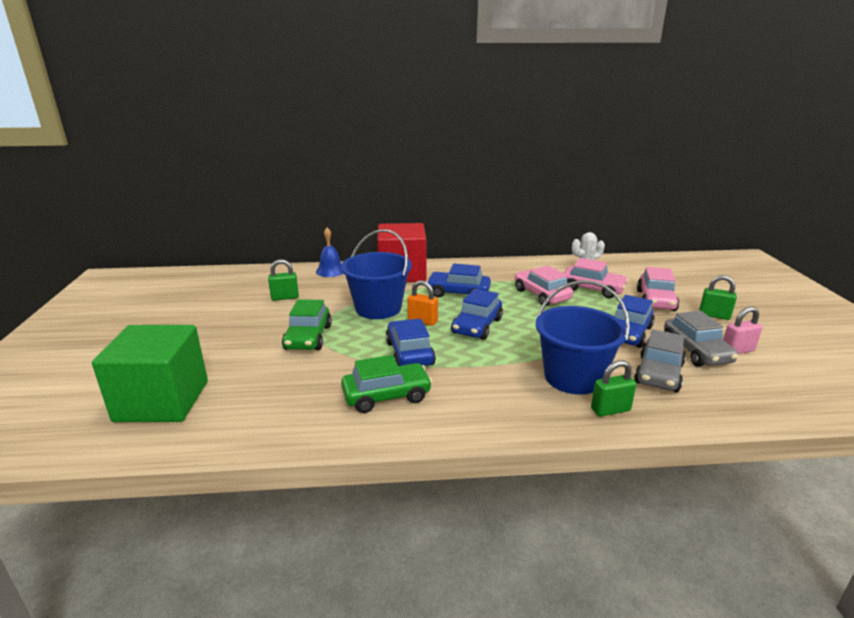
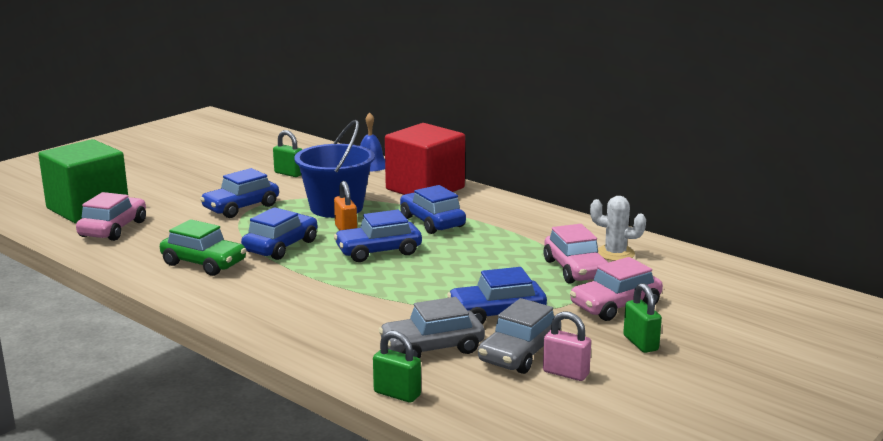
camera: 45 degrees right, 5 degrees down
(308, 337) = (241, 207): green car -> blue car
(541, 295) = (505, 253): pink car -> pink car (113, 229)
(573, 377) = (355, 315): blue bucket -> none
(610, 410) = (324, 344): green padlock -> green padlock (397, 394)

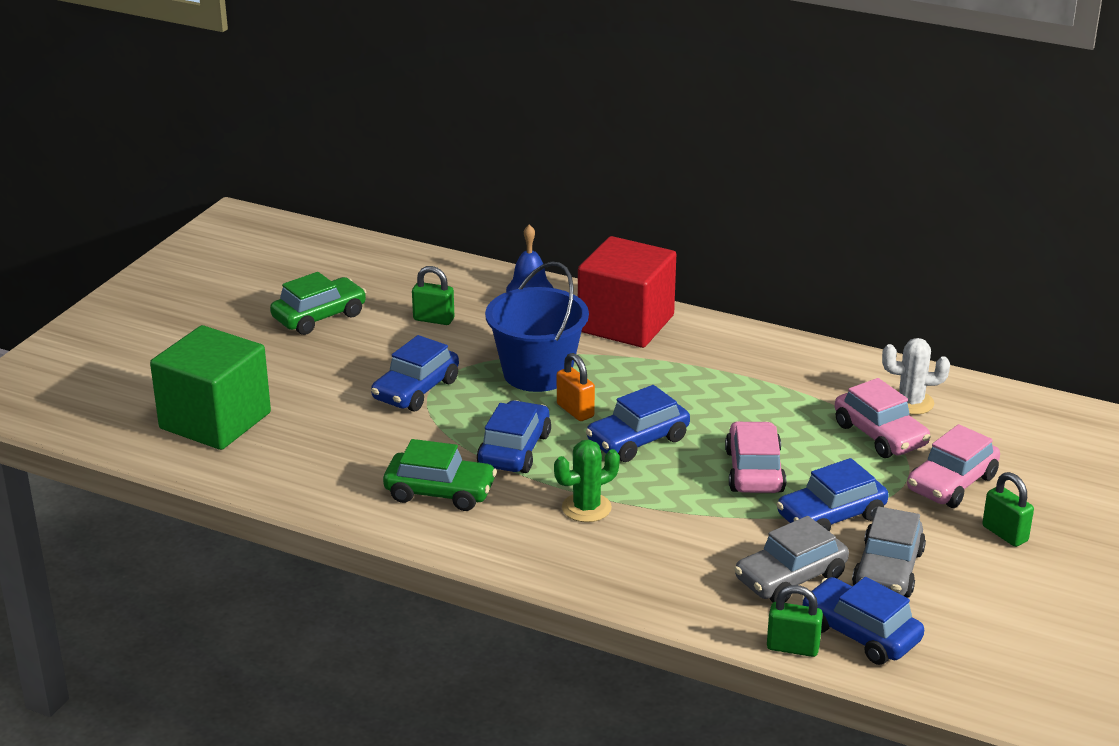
camera: 15 degrees left, 10 degrees up
(113, 229) = (279, 452): pink car -> pink car (754, 471)
(212, 165) = (319, 316): none -> green car
(304, 285) = (586, 508): none -> green cactus
(432, 222) = (670, 381): blue car -> blue car (860, 634)
(565, 373) = (950, 588): pink padlock -> none

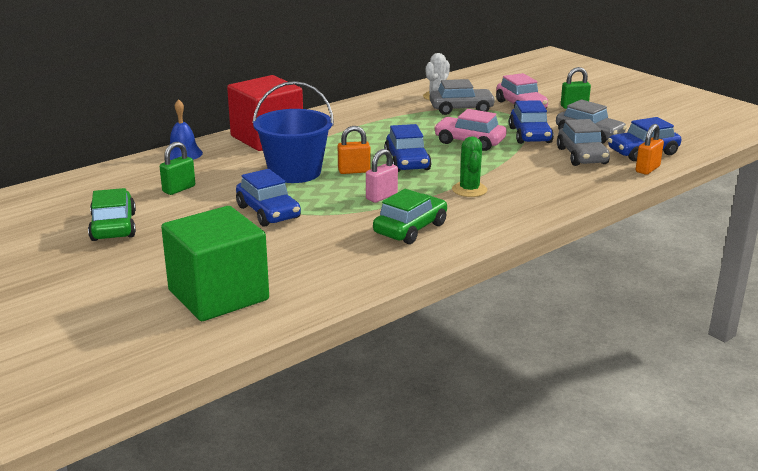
camera: 65 degrees left, 5 degrees down
(514, 450) = (381, 197): blue car -> pink padlock
(792, 648) = (647, 169): green padlock -> orange padlock
(880, 435) = (461, 109): pink car -> grey car

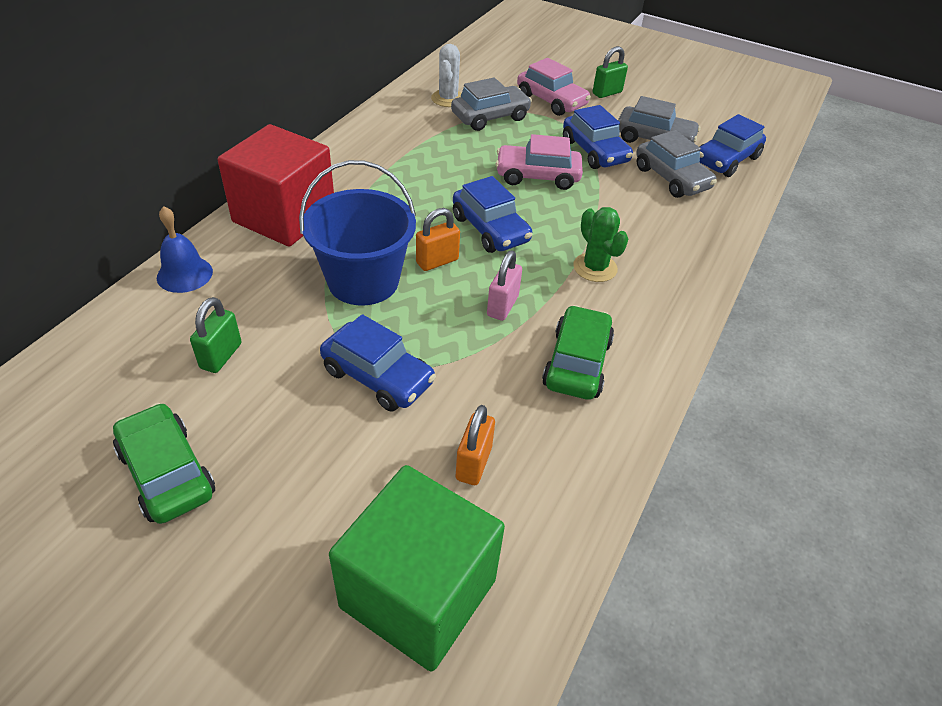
camera: 25 degrees left, 20 degrees up
(647, 169) = (750, 188): orange padlock -> orange padlock (473, 463)

